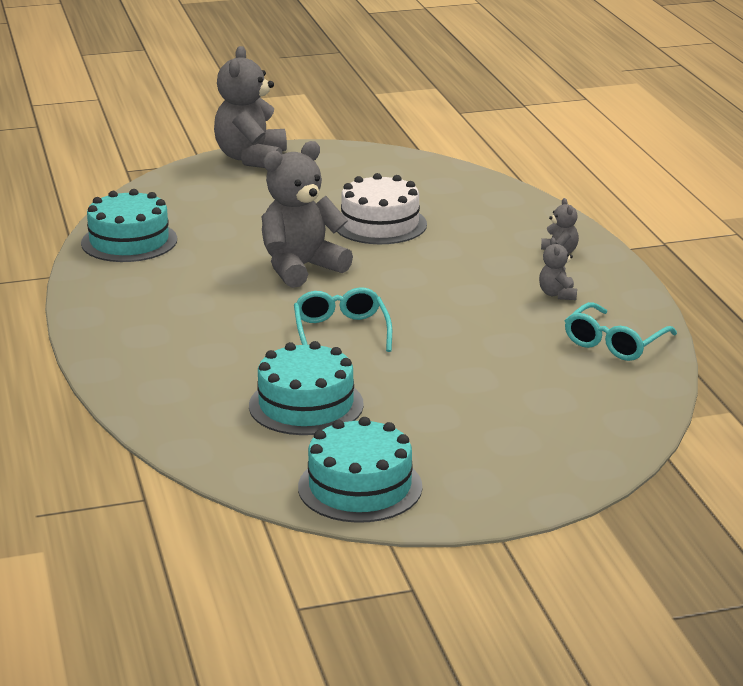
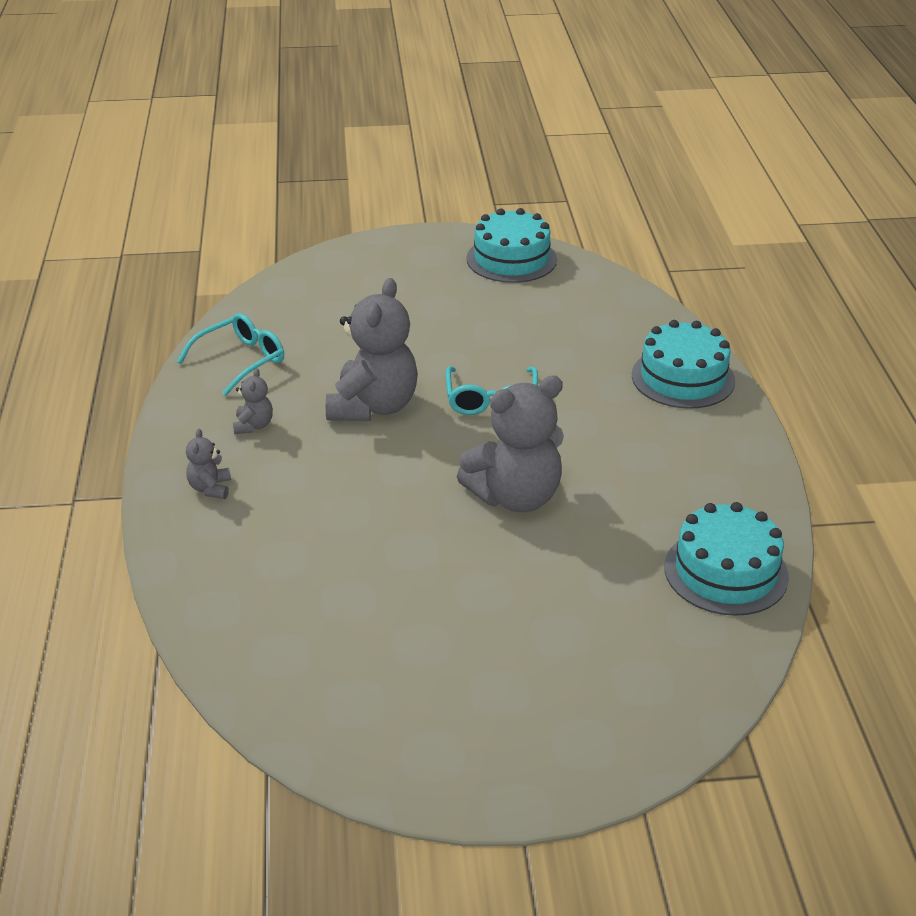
camera: 170 degrees left, 10 degrees up
(251, 158) = (553, 774): grey teddy bear -> grey teddy bear (373, 407)
(306, 405) = (539, 326): turquoise cake -> turquoise cake (683, 378)
(380, 224) = (399, 569): white cake -> none

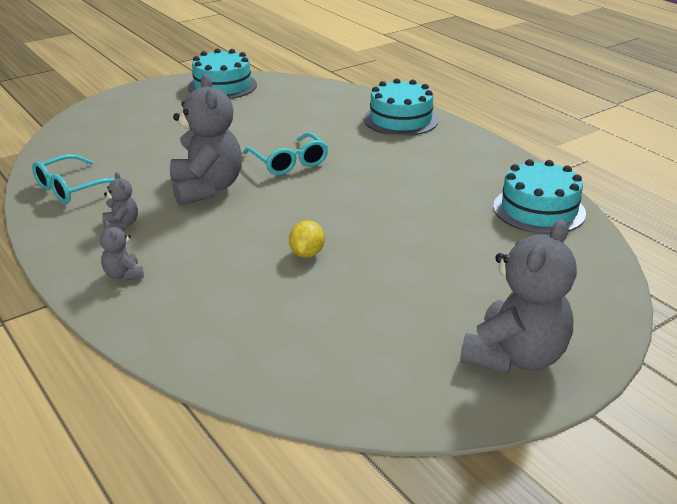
camera: 30 degrees left, 5 degrees down
(241, 360) = (71, 188): turquoise glasses -> turquoise glasses turned 150 degrees counterclockwise
(405, 531) = (307, 253): none -> yellow lemon
(515, 497) = (363, 210): grey teddy bear -> grey teddy bear (515, 356)

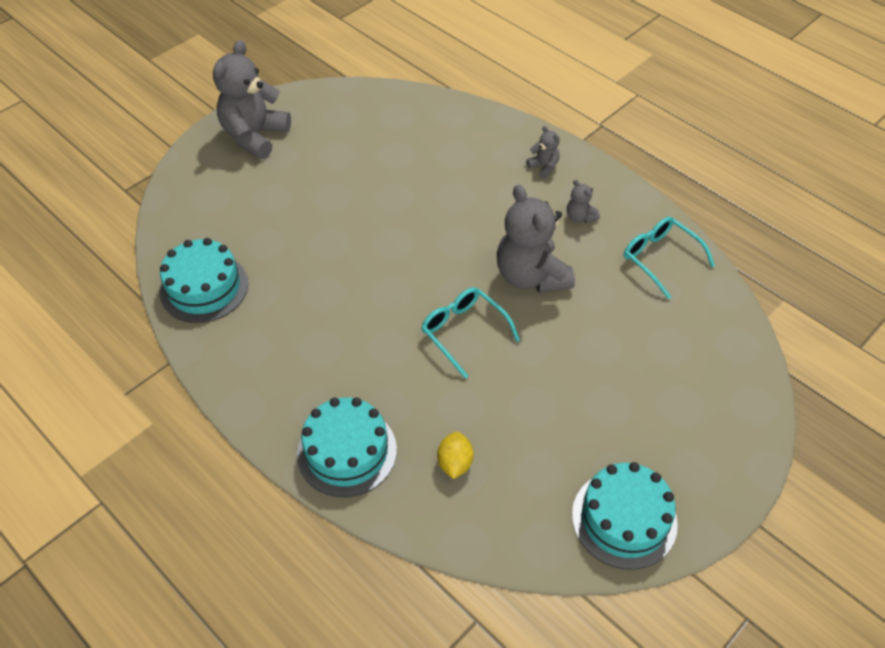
camera: 170 degrees right, 20 degrees up
(71, 188) = (660, 258): turquoise glasses -> turquoise glasses turned 75 degrees counterclockwise
(307, 253) = (410, 205): yellow lemon -> yellow lemon (455, 463)

